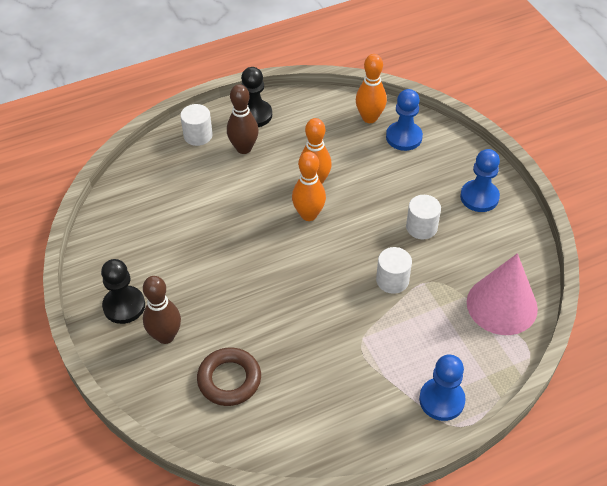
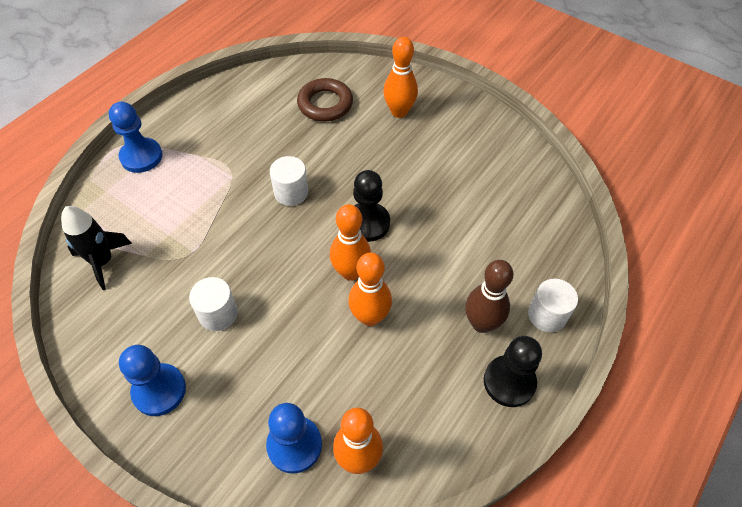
camera: 150 degrees right, 5 degrees up
(124, 306) = (452, 118): black pawn -> black pawn (367, 223)
(165, 336) = (399, 112): brown bowling pin -> orange bowling pin
(392, 280) = (226, 239): white cylinder -> white cylinder (291, 192)
(502, 305) = (102, 262): pink cone -> black rocket

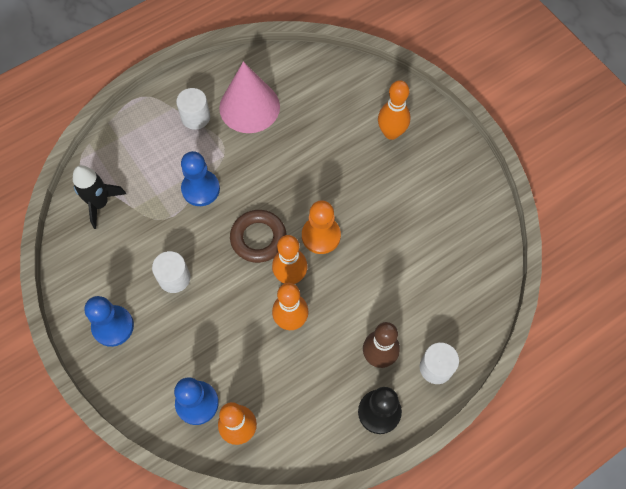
camera: 20 degrees right, 10 degrees up
(141, 156) = (155, 113): blue pawn -> blue pawn (200, 189)
(243, 125) = (249, 107): none -> pink cone
(291, 192) = (267, 186): white cylinder -> white cylinder (195, 117)
(325, 104) = (328, 105): brown ring -> brown ring (258, 238)
(367, 223) = (321, 236): black pawn -> orange pawn

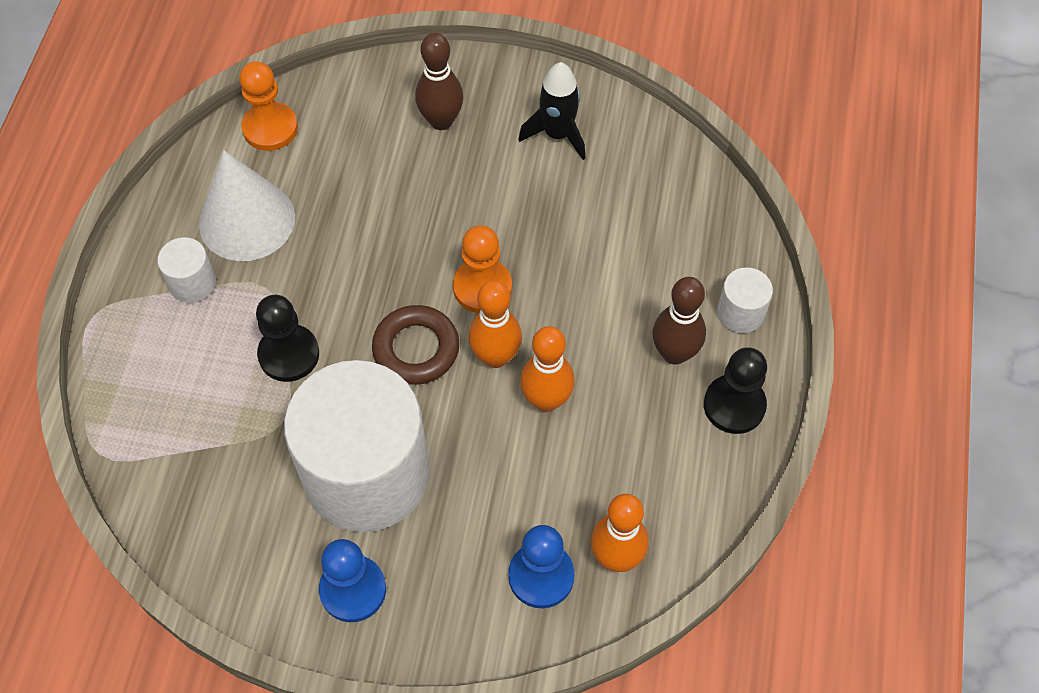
camera: 45 degrees left, 5 degrees down
(100, 203) = (180, 475): black rocket -> black rocket (557, 134)
(174, 278) = (366, 474): white cylinder -> white cylinder, size x2.47
(200, 189) = (289, 354): blue pawn -> black pawn
(249, 107) = (247, 220): pink cone -> white cone
(306, 69) = (270, 128): none -> orange pawn
(391, 133) = (441, 121): orange bowling pin -> brown bowling pin

